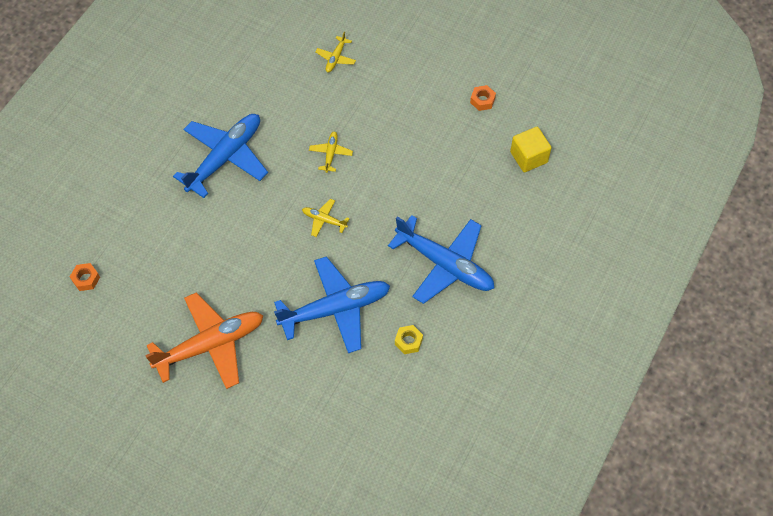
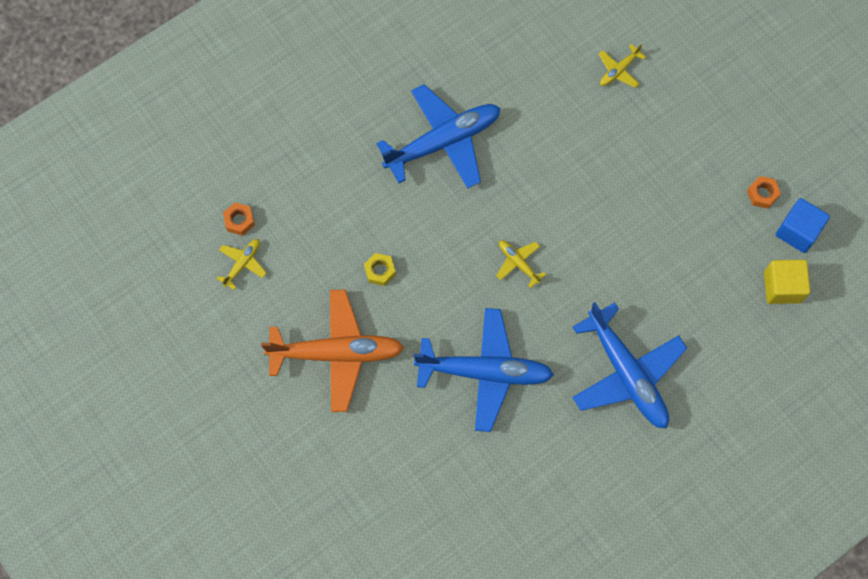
camera: 25 degrees right, 10 degrees up
(330, 154) = (560, 187): yellow plane -> yellow plane (242, 264)
(408, 341) = (546, 444): yellow nut -> yellow nut (380, 271)
(520, 115) = (797, 231): none -> blue cube

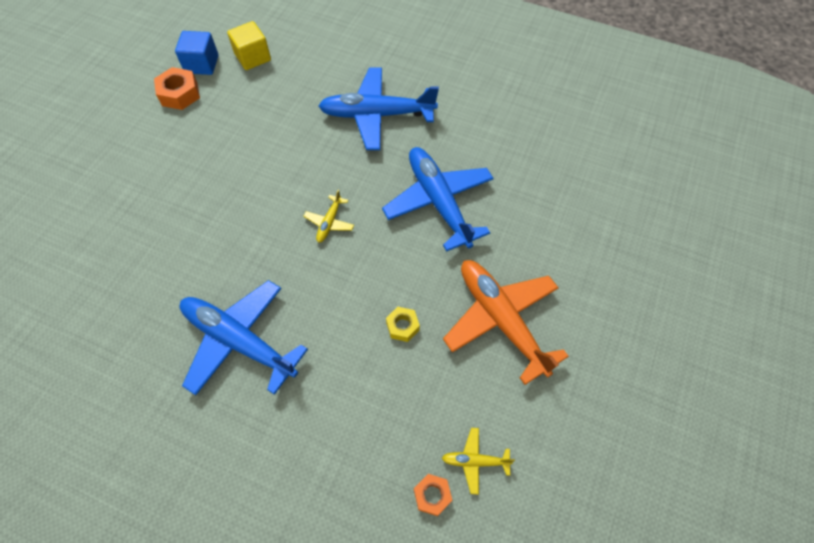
camera: 120 degrees left, 10 degrees down
(619, 70) = (98, 232): yellow plane -> none
(626, 373) = (377, 115): blue plane -> blue plane turned 120 degrees counterclockwise
(762, 194) = (180, 94): orange nut -> orange nut, size x1.57

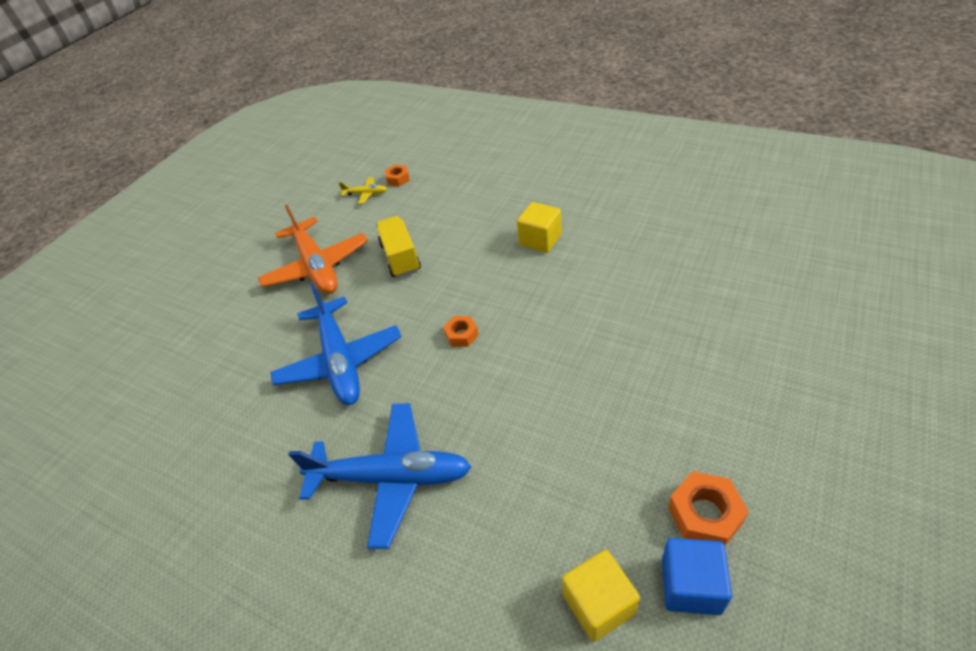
camera: 170 degrees left, 15 degrees down
(239, 341) = (540, 240): blue plane -> yellow cube
(329, 222) = (461, 335): yellow plane -> orange nut
(402, 326) = (400, 257): yellow nut -> yellow truck

